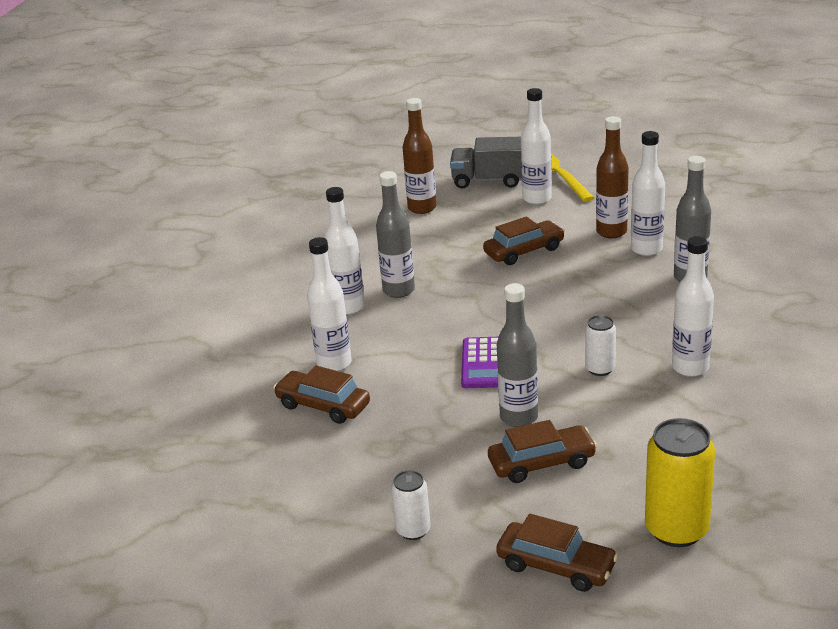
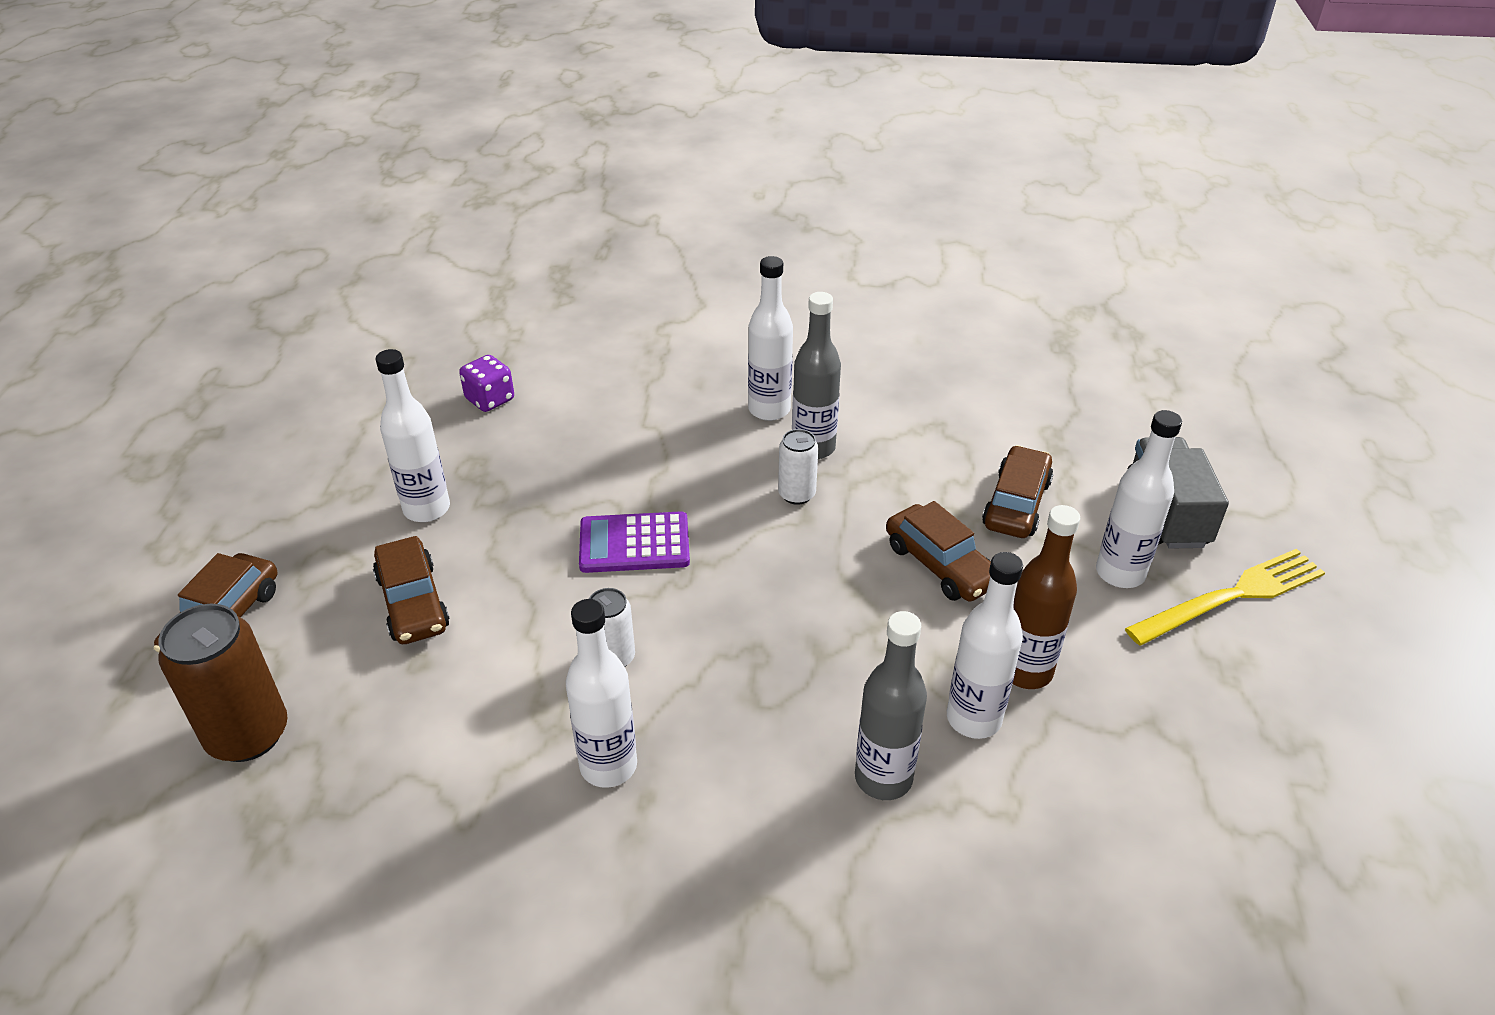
camera: 80 degrees right, 10 degrees up
(288, 445) = (490, 399): none -> purple dice
(323, 405) = (559, 414): brown car -> brown car (1016, 504)
(334, 363) = (643, 413): white bottle -> white bottle (427, 509)
(413, 530) = (322, 503): white can -> white can (796, 494)
(422, 208) = (1051, 449): brown bottle -> none
(519, 417) = (511, 577): grey bottle -> none
(676, 529) = (248, 735): yellow can -> brown can

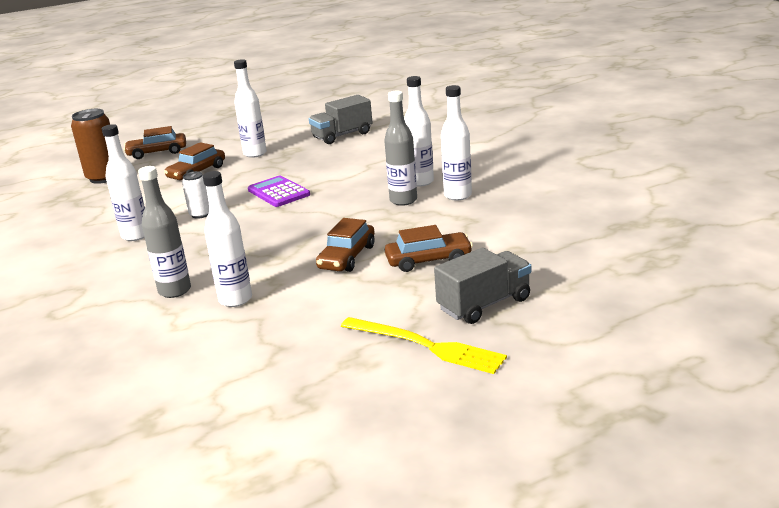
camera: 60 degrees right, 15 degrees down
(490, 399) = (342, 135): purple dice -> grey truck
(796, 494) = (359, 209): white can -> none
(1025, 671) = (285, 302): brown bottle -> none
(1120, 573) = (403, 305): white bottle -> white bottle (457, 195)

